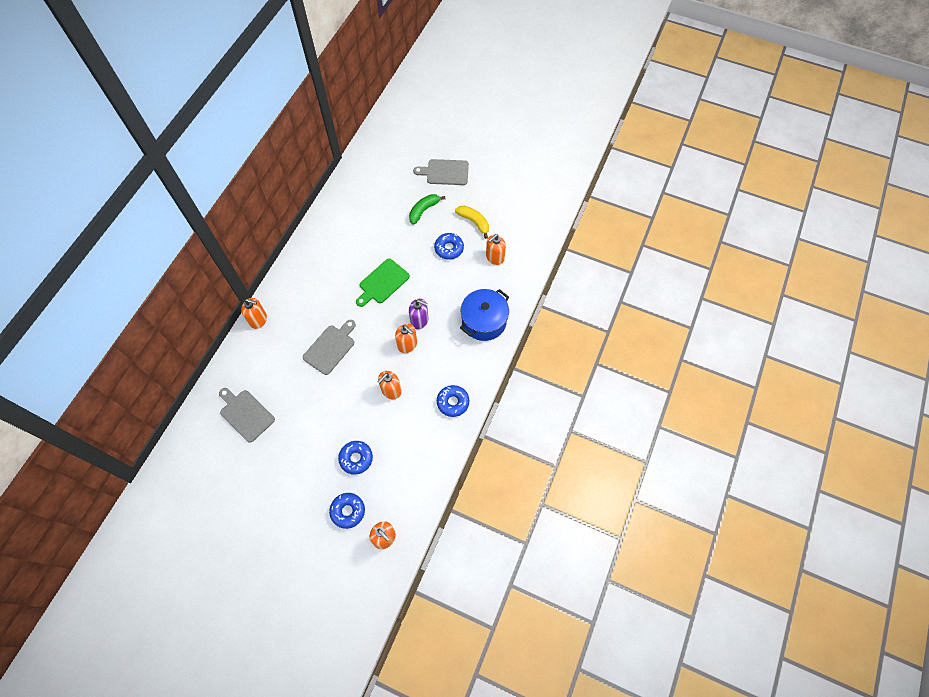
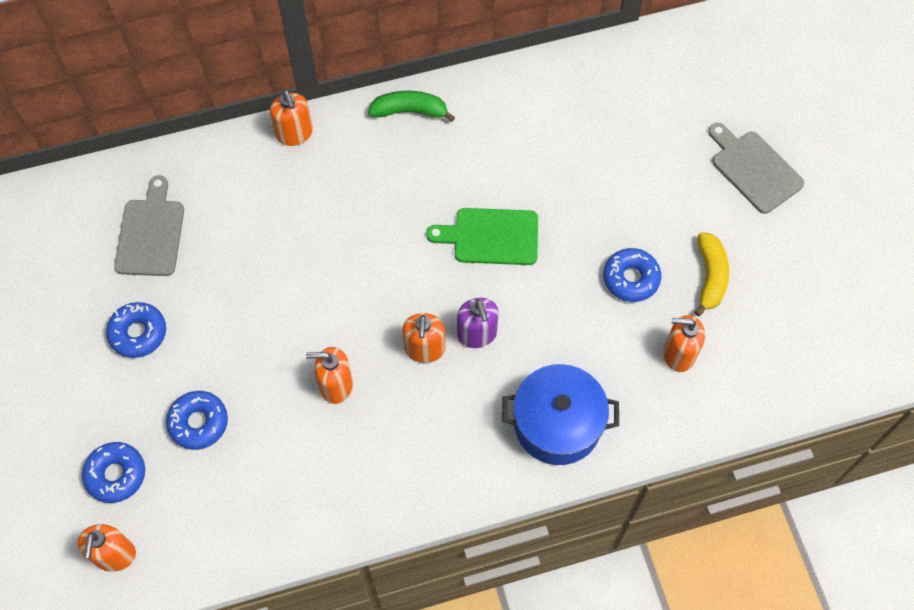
camera: 50 degrees right, 0 degrees up
(330, 348) = (332, 254): grey cutting board -> none
(424, 210) = (660, 194): green banana -> green banana (410, 111)
(453, 402) = (389, 484): blue donut -> blue donut (138, 333)

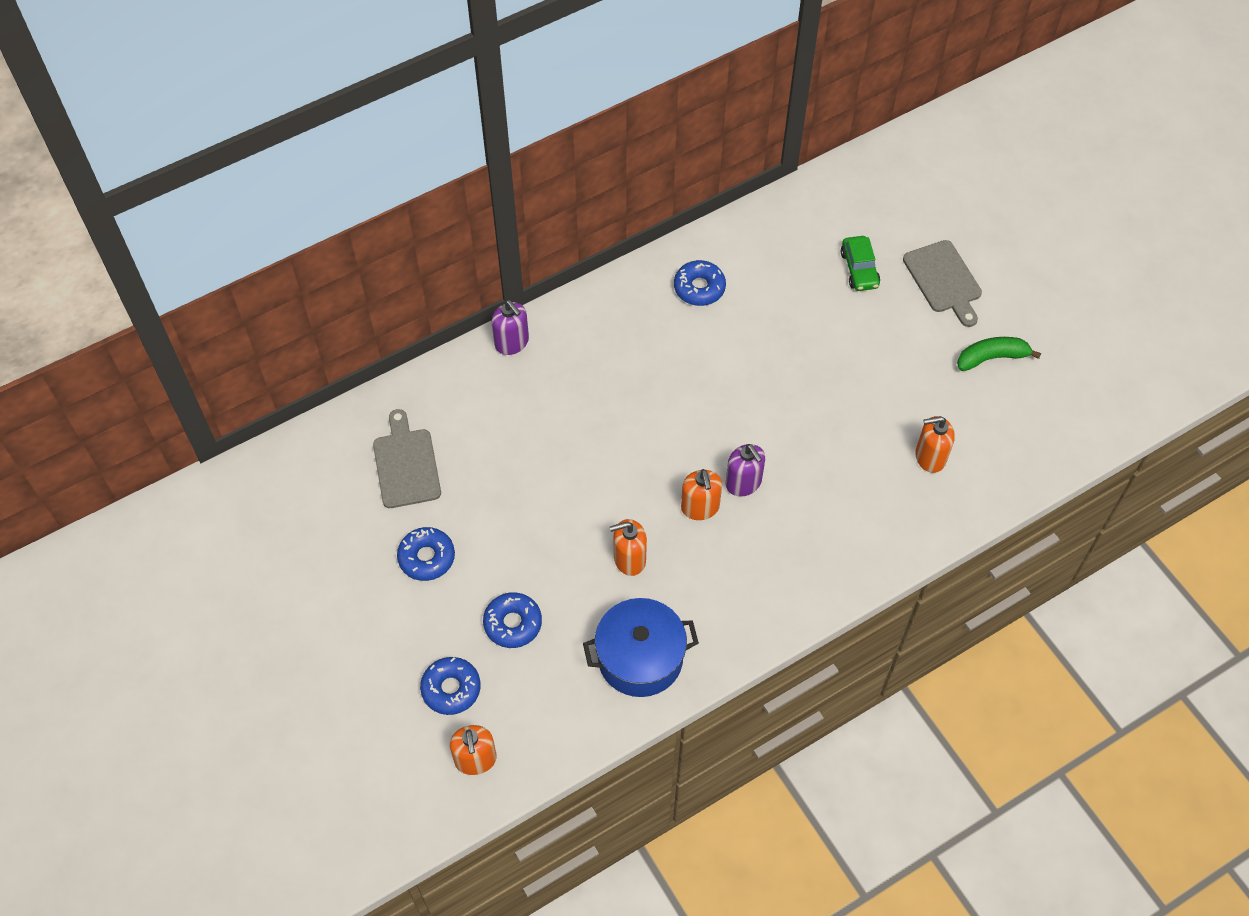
camera: 15 degrees left, 5 degrees down
(294, 134) = (512, 342): orange soap dispenser -> purple soap dispenser
(410, 111) = (614, 298): green banana -> green banana (992, 358)
(491, 237) = (727, 394): green cutting board -> none
(557, 424) = (842, 544): blue pot -> blue pot (640, 658)
(631, 278) = (866, 401): blue donut -> blue donut (699, 288)
(669, 138) = (859, 269): none -> green car
(710, 277) = (936, 384): yellow banana -> none
(753, 169) = (944, 280): grey cutting board -> grey cutting board turned 150 degrees counterclockwise

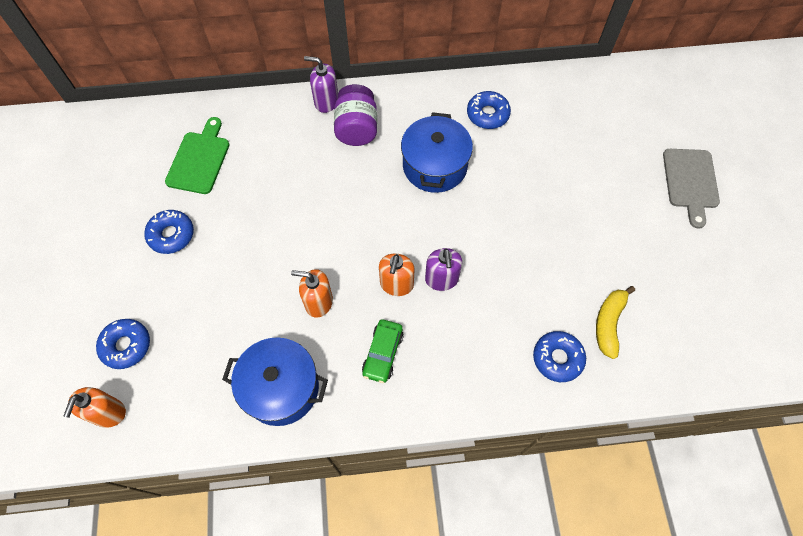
camera: 25 degrees right, 5 degrees up
(406, 464) = (199, 159): grey cutting board -> green cutting board
(512, 342) = (326, 102): purple soap dispenser -> purple soap dispenser turned 120 degrees clockwise
(513, 623) = (202, 314): blue donut -> blue donut (557, 358)
(564, 360) = (357, 128): none -> purple jar
(672, 367) = (435, 166): none -> blue pot
(859, 269) = (623, 147): green car -> green car (383, 353)
(930, 457) = (609, 323): orange soap dispenser -> yellow banana
(992, 358) = (703, 261): green banana -> none

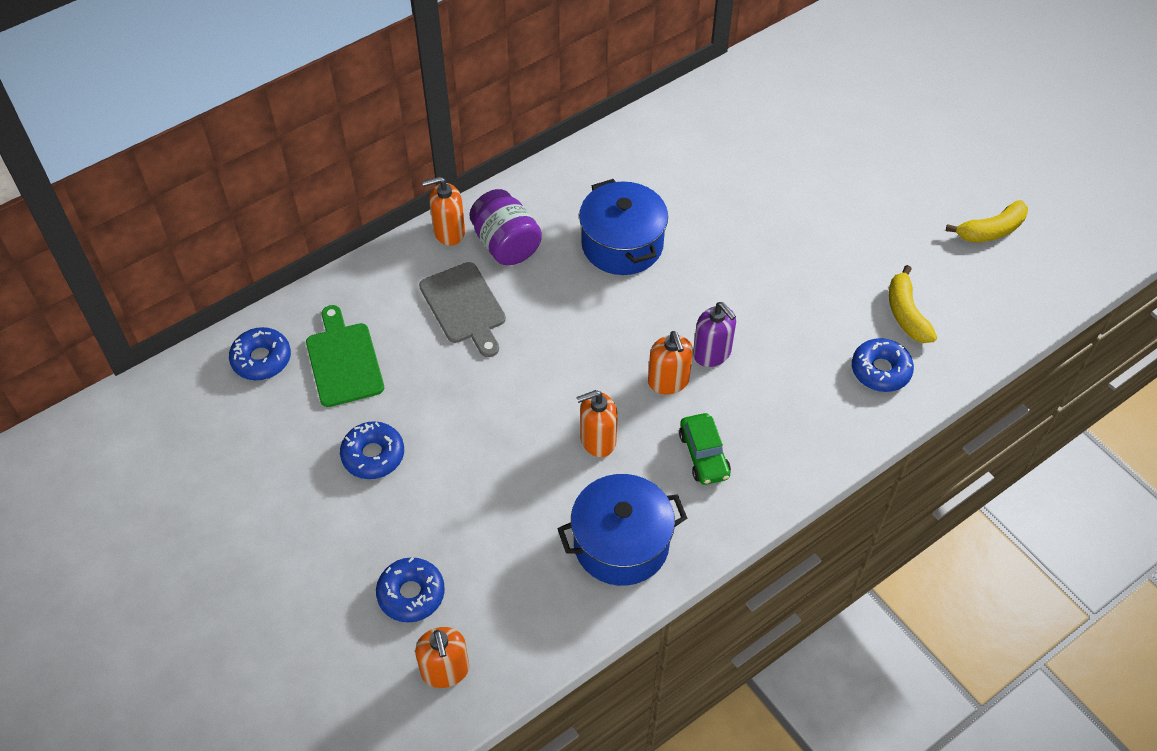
camera: 30 degrees left, 10 degrees down
(326, 102) = (449, 232): purple soap dispenser -> orange soap dispenser
(487, 114) = (641, 166): blue donut -> blue donut (261, 359)
(690, 182) = (892, 143): grey cutting board -> grey cutting board (464, 306)
(724, 290) = (990, 230): none -> yellow banana

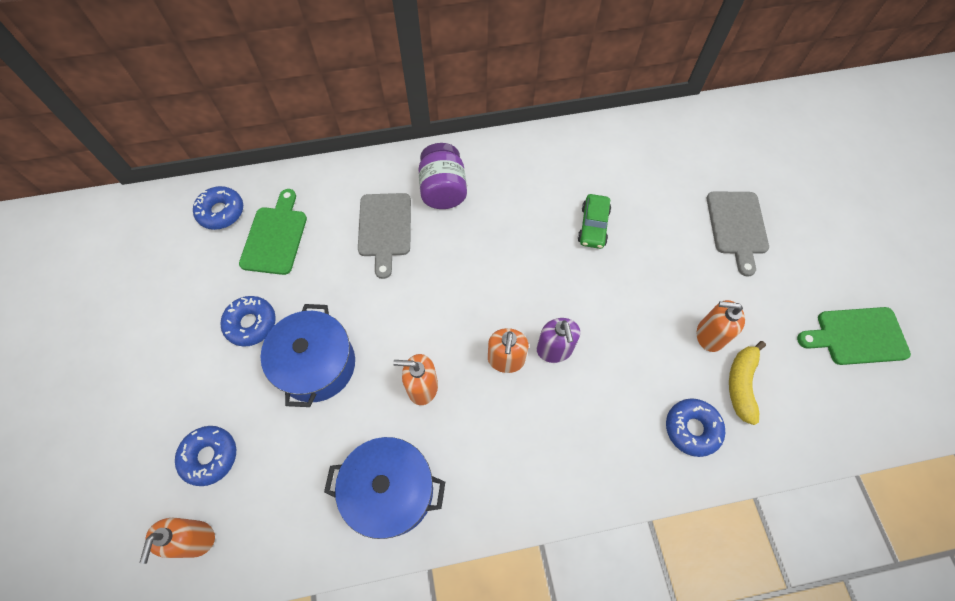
camera: 25 degrees right, 10 degrees up
(449, 232) = (407, 163): orange soap dispenser -> orange soap dispenser (709, 335)
(622, 244) = (531, 224): blue pot -> blue pot (317, 365)
(704, 455) = (500, 440): green car -> green car (593, 226)
(831, 171) = (737, 226): none -> grey cutting board
(990, 230) = (857, 336): yellow banana -> green cutting board

